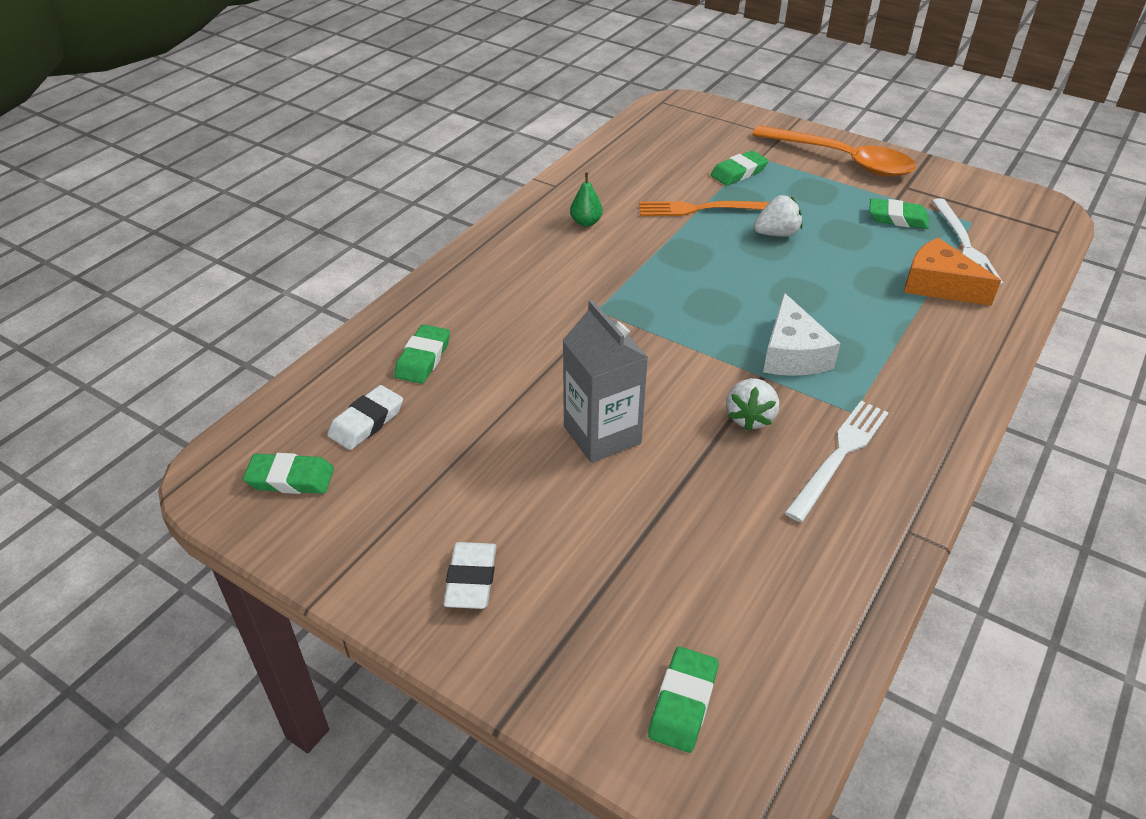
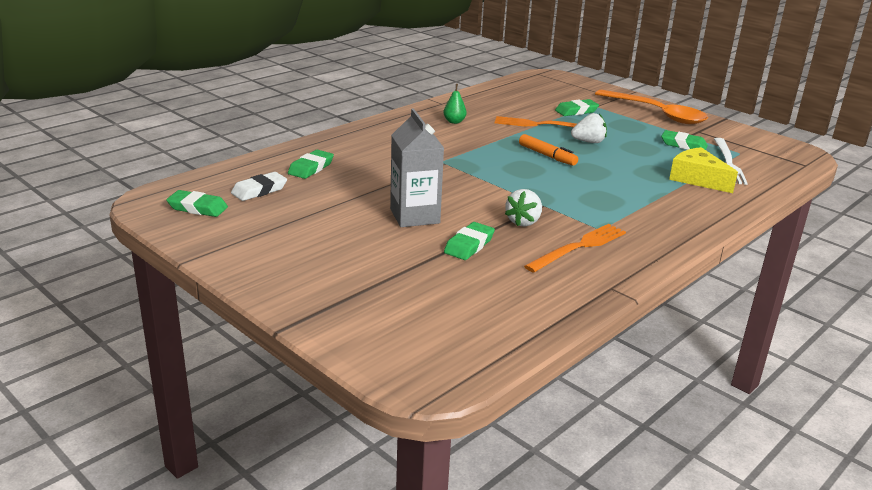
camera: 10 degrees right, 15 degrees down
(471, 579) = (292, 266): white eraser -> none
(683, 702) = (407, 339): green eraser -> green eraser (469, 245)
(733, 272) = (547, 156): none -> orange marker
(792, 354) = (570, 197): white cheese -> none
(839, 456) = (579, 247): white fork -> orange fork
(938, 285) = (697, 179): orange cheese -> yellow cheese

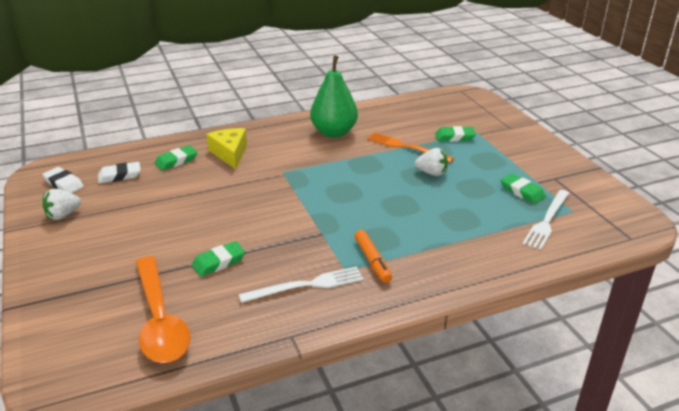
camera: 25 degrees right, 5 degrees up
(197, 208) = (64, 184): green eraser -> white eraser
(414, 216) = (206, 223): grey carton -> none
(454, 122) = (334, 132): green pear -> green pear, size x2.33
(523, 222) = (286, 248): white strawberry -> white strawberry (63, 215)
(547, 156) = (378, 182): orange marker -> orange marker (372, 261)
(579, 247) = (306, 285): orange fork -> white fork
(657, 114) = (531, 151): orange spoon -> orange spoon (160, 320)
(697, 179) = (495, 234): yellow cheese -> yellow cheese (230, 153)

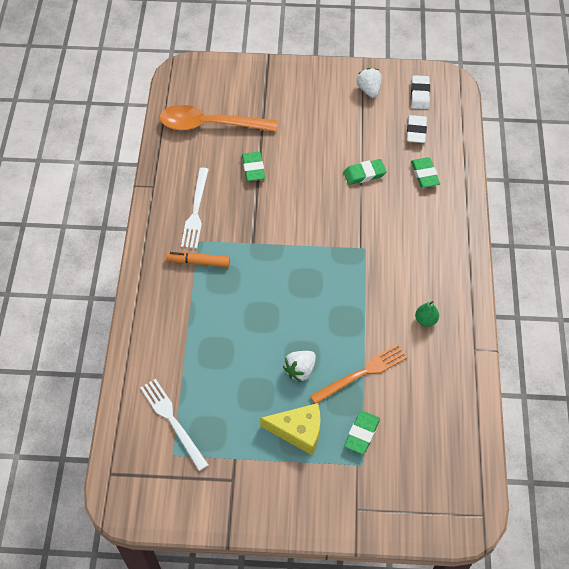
camera: 115 degrees right, 25 degrees up
(64, 184) = (420, 94): white eraser -> white eraser turned 60 degrees counterclockwise
(230, 153) = (420, 217): yellow cheese -> yellow cheese (298, 431)
(334, 132) = (425, 320): green pear -> green pear, size x0.43
(522, 192) = (226, 431): green eraser -> green eraser (364, 174)

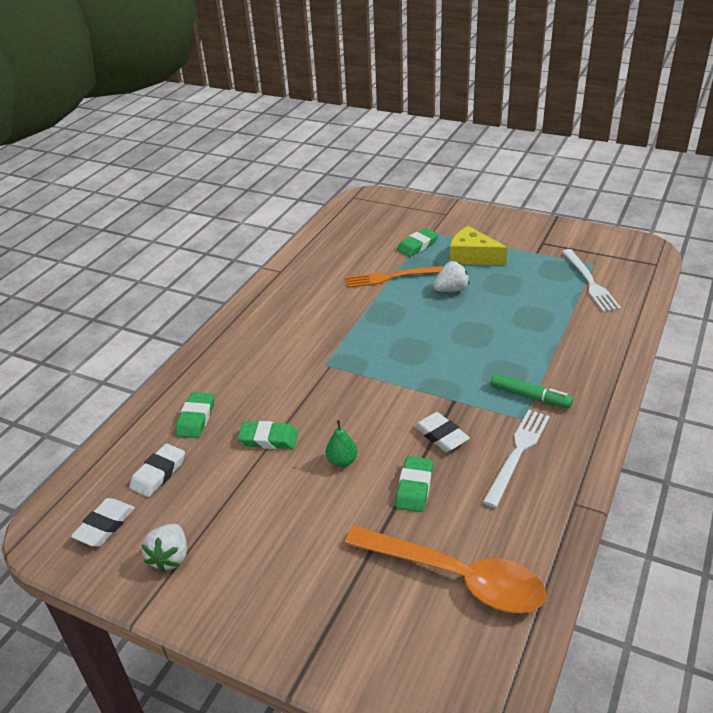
camera: 155 degrees left, 20 degrees down
(198, 262) = (530, 396): orange marker -> green marker
(251, 210) = (441, 435): none -> white eraser
(425, 320) = (307, 297): green pear -> green pear (342, 461)

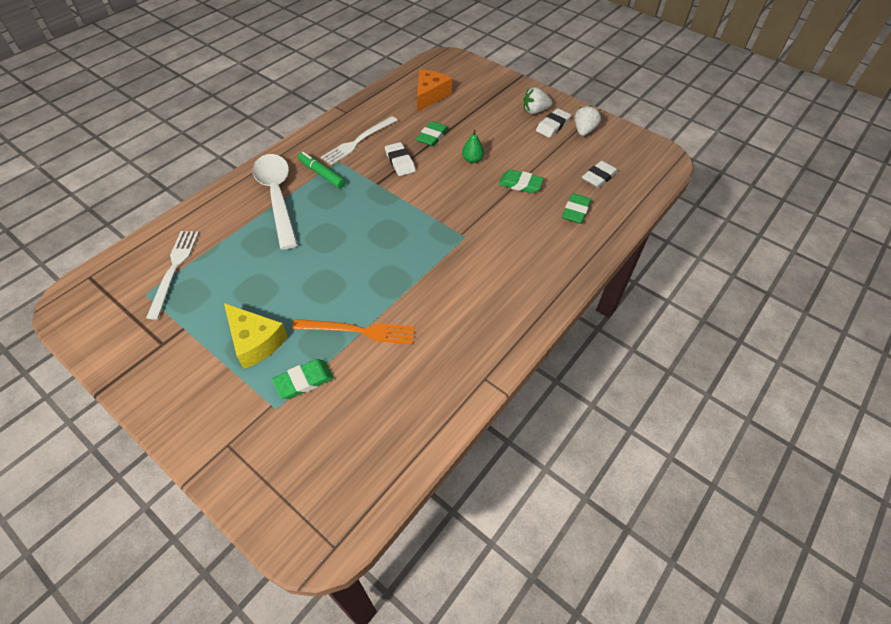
camera: 170 degrees left, 15 degrees up
(105, 525) = (628, 154): white eraser -> white eraser (552, 126)
(451, 290) = (310, 295): white strawberry -> white strawberry (535, 111)
(456, 577) = (430, 95): orange spoon -> orange cheese
(558, 360) = (277, 196): none -> white spoon

